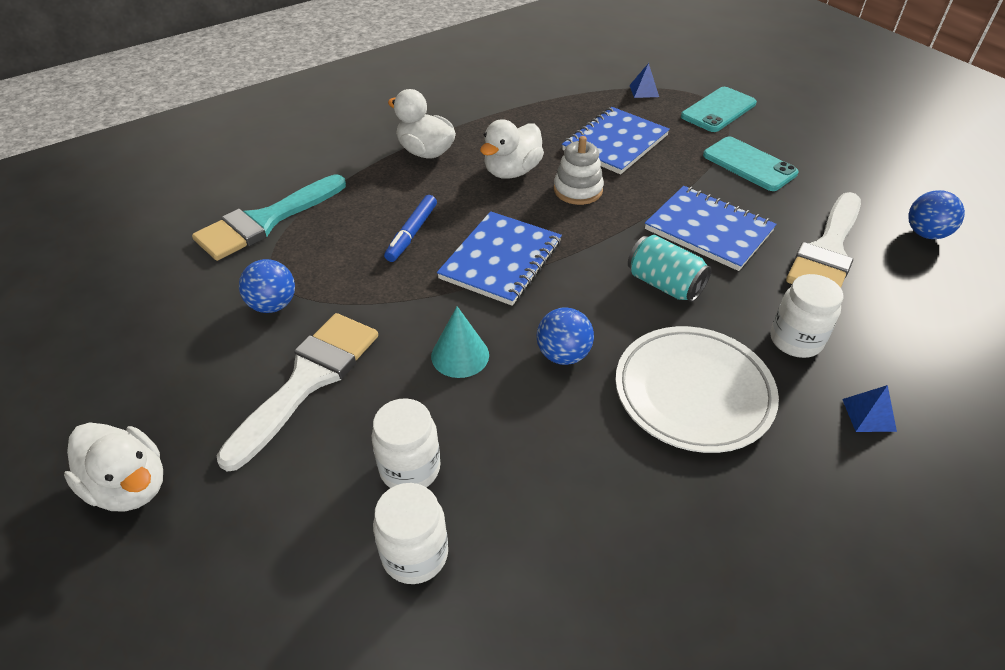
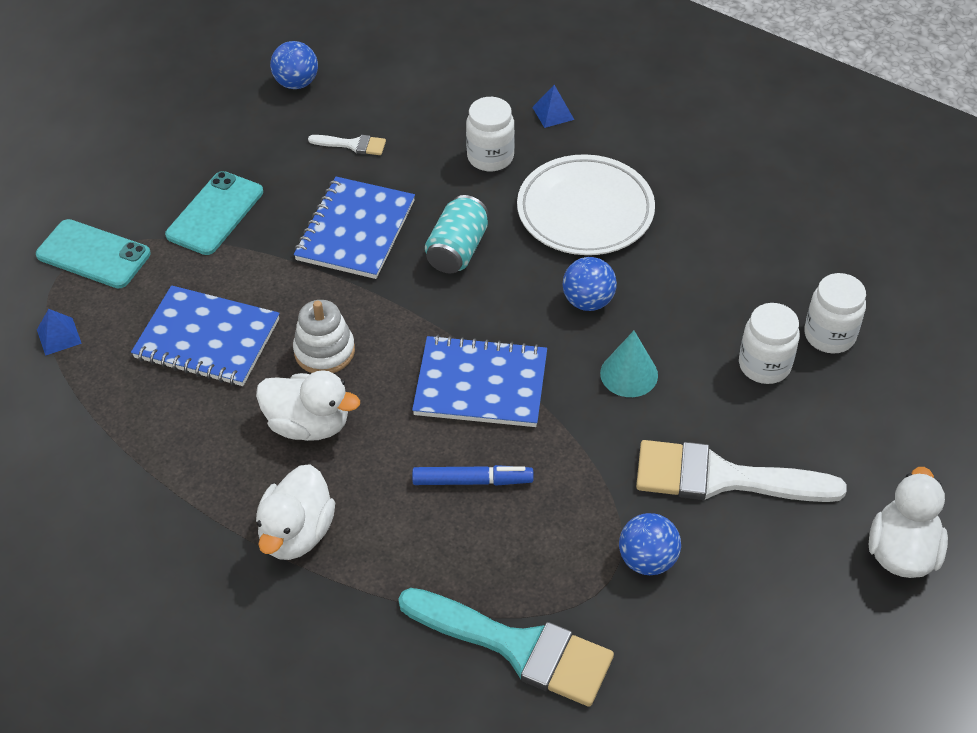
camera: 110 degrees left, 5 degrees up
(827, 250) = (352, 145): white brush -> white brush, size x0.45

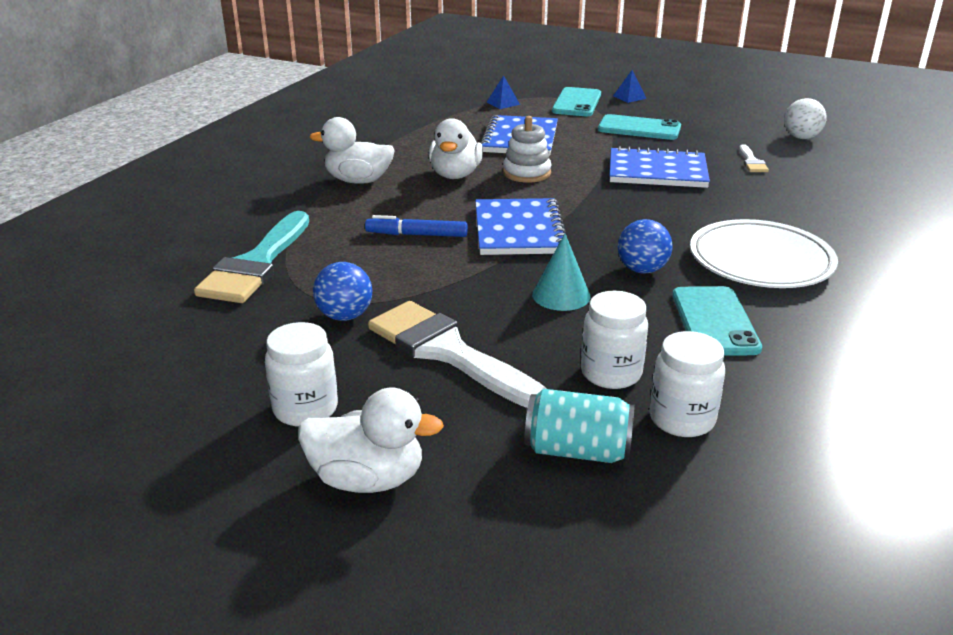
camera: 80 degrees right, 20 degrees down
(296, 83) = (801, 137): blue ball -> white ball
(457, 250) = (664, 209): turquoise can -> turquoise can (577, 450)
(472, 481) = (416, 235): blue marker -> blue marker turned 105 degrees clockwise
(490, 157) = (791, 214): white jar -> white jar (305, 409)
(553, 113) = (881, 237): blue pyramid -> blue pyramid (629, 97)
(689, 275) = (714, 321): none -> turquoise phone
(722, 478) = (448, 352): white brush -> white brush turned 45 degrees counterclockwise

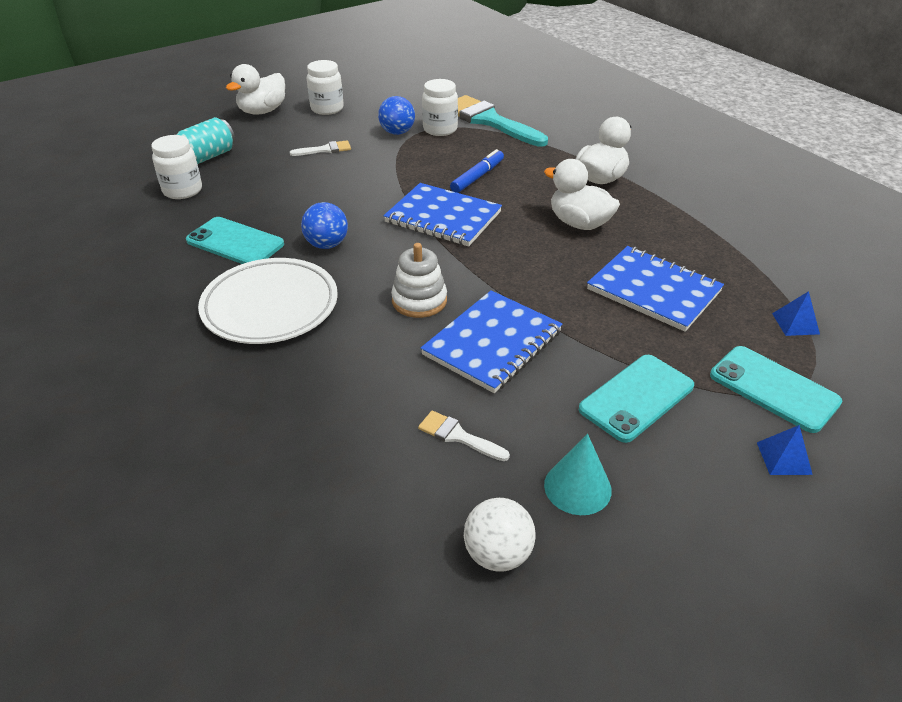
camera: 120 degrees right, 10 degrees up
(448, 352) = (325, 150): white brush -> white brush, size x0.45
(527, 173) = (554, 261): white stacking toy -> white stacking toy (419, 301)
(561, 295) = (336, 201): turquoise cone -> turquoise cone (577, 487)
(611, 373) = (243, 186): white jar -> white jar (440, 129)

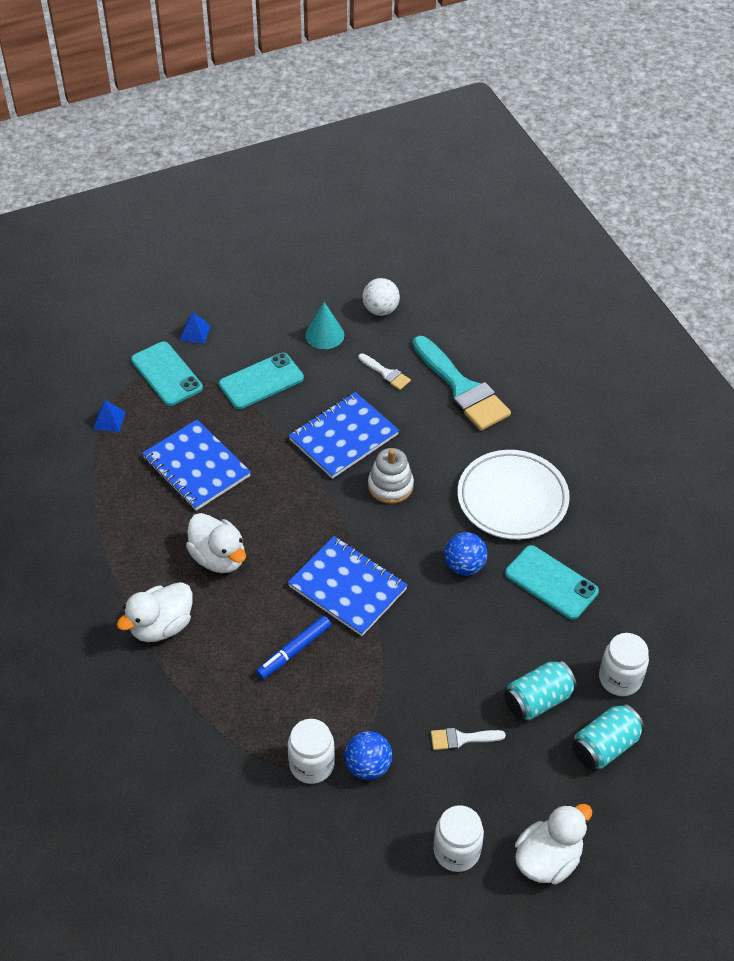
camera: 170 degrees left, 10 degrees up
(260, 173) = (538, 700): none -> turquoise can
(489, 121) = (242, 776): turquoise brush -> turquoise brush (462, 389)

